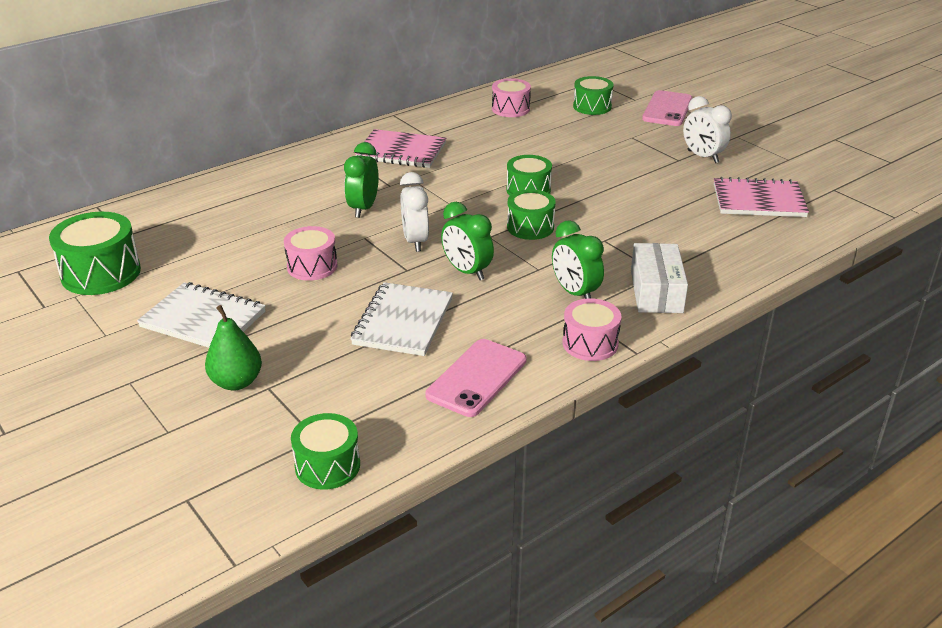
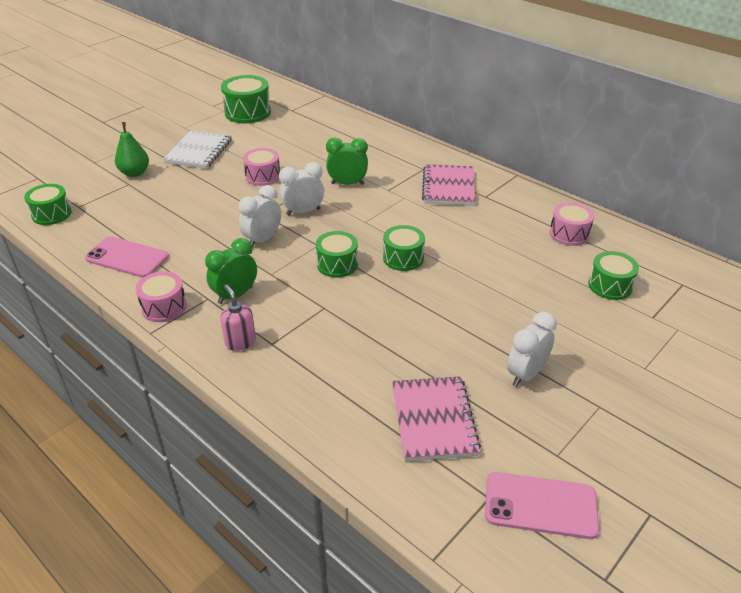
camera: 80 degrees right, 5 degrees up
(403, 322) = (195, 220): white notebook -> none
(467, 271) = (262, 239): green clock -> white clock
(656, 291) = (240, 342): white box -> pink soap dispenser
(667, 109) = (642, 344): pink phone -> pink phone (540, 505)

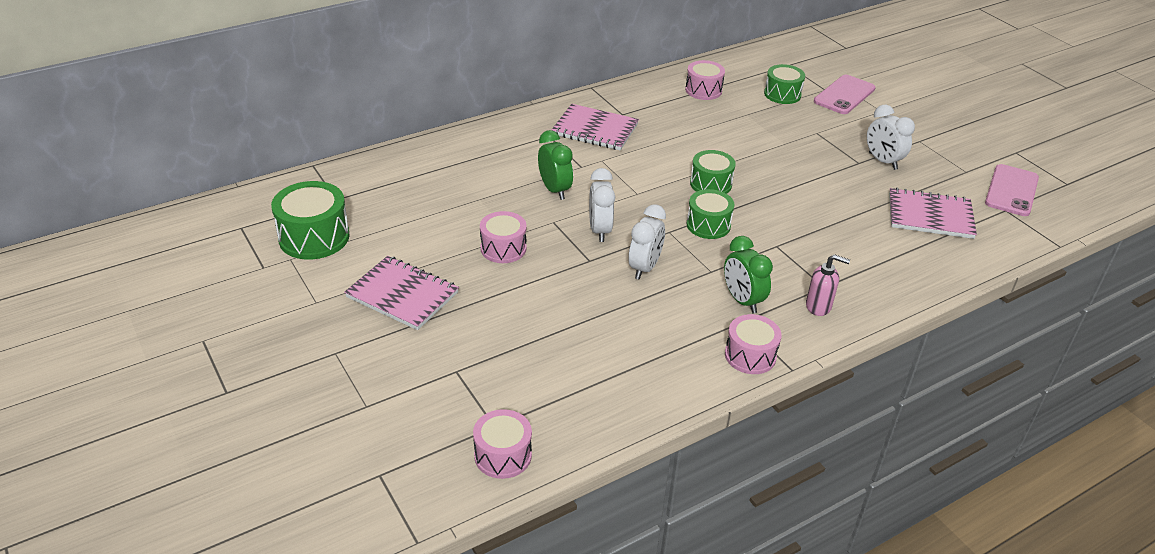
camera: 75 degrees left, 0 degrees up
(51, 214) = (503, 455): green drum -> pink drum
(127, 257) = (642, 380): pink phone -> pink phone (844, 95)
(135, 173) = (428, 362): green pear -> none
(199, 151) = (402, 295): white notebook -> pink notebook
(240, 342) = (818, 306): pink soap dispenser -> pink soap dispenser turned 150 degrees counterclockwise
(262, 239) = (644, 268): white clock -> white clock turned 120 degrees counterclockwise
(347, 184) = (555, 190): green clock -> green clock turned 135 degrees clockwise

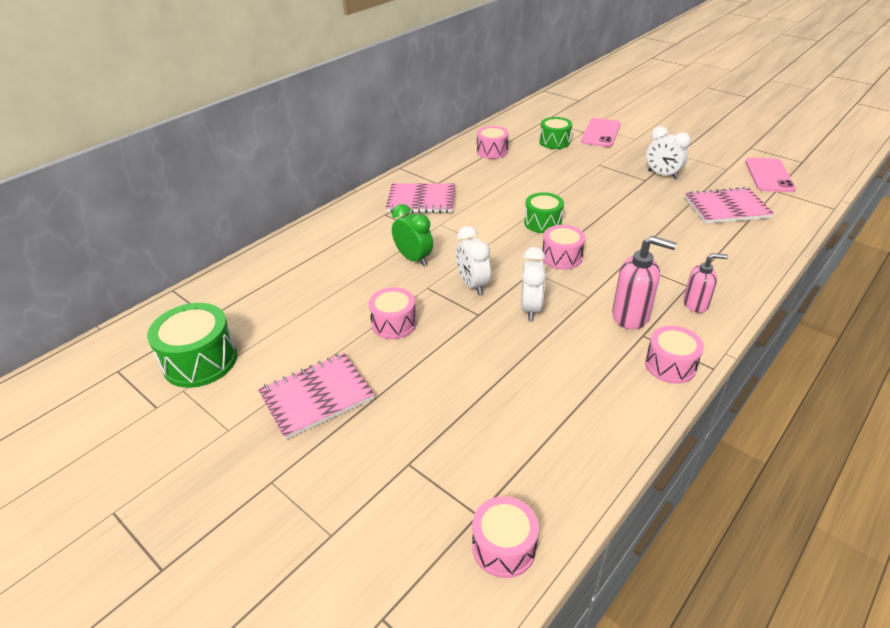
camera: 15 degrees left, 0 degrees up
(402, 295) = (316, 397): pink notebook -> pink notebook turned 45 degrees counterclockwise
(708, 225) = (562, 257): green drum -> pink drum
(742, 300) = (631, 316): green clock -> pink soap dispenser

